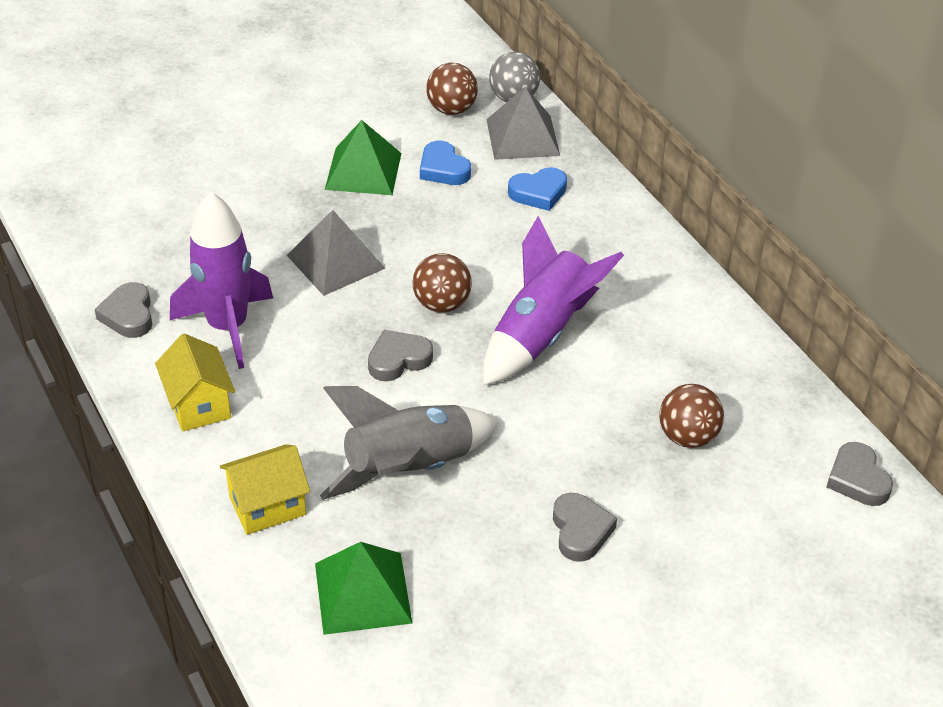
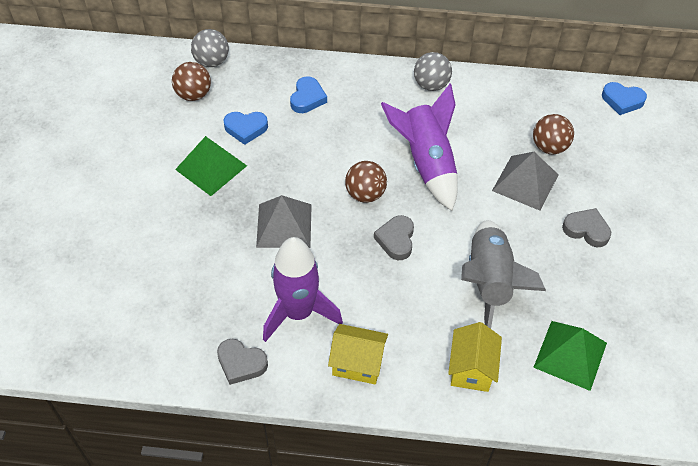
camera: 55 degrees left, 10 degrees up
(522, 137) = (251, 77): grey pyramid -> grey pyramid (525, 182)
(674, 283) = (431, 85): none -> grey ball
(857, 479) = (622, 100): grey heart -> blue heart

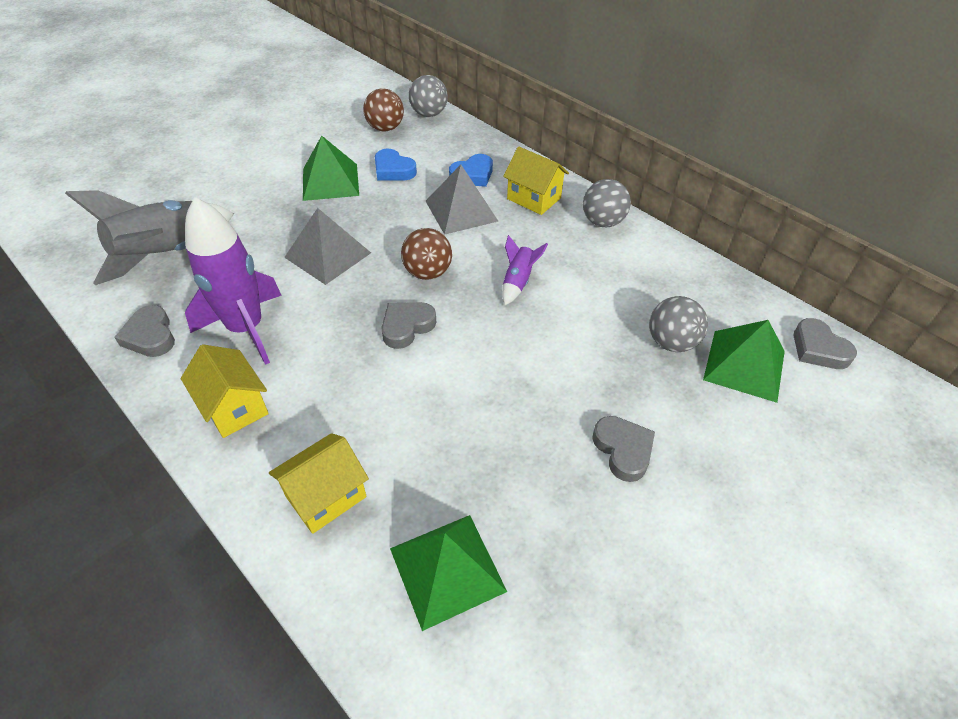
camera: 40 degrees right, 5 degrees down
(369, 93) = (534, 198): none -> yellow house
(426, 163) = (518, 281): purple rocket -> purple rocket, size x0.47
(489, 282) = (449, 426): grey rocket -> grey rocket (168, 255)
(525, 182) = (603, 358): grey pyramid -> grey pyramid (461, 210)
(549, 147) = (671, 342): brown ball -> grey ball
(597, 136) = (744, 365): none -> green pyramid
(622, 100) = (818, 349): blue heart -> grey heart

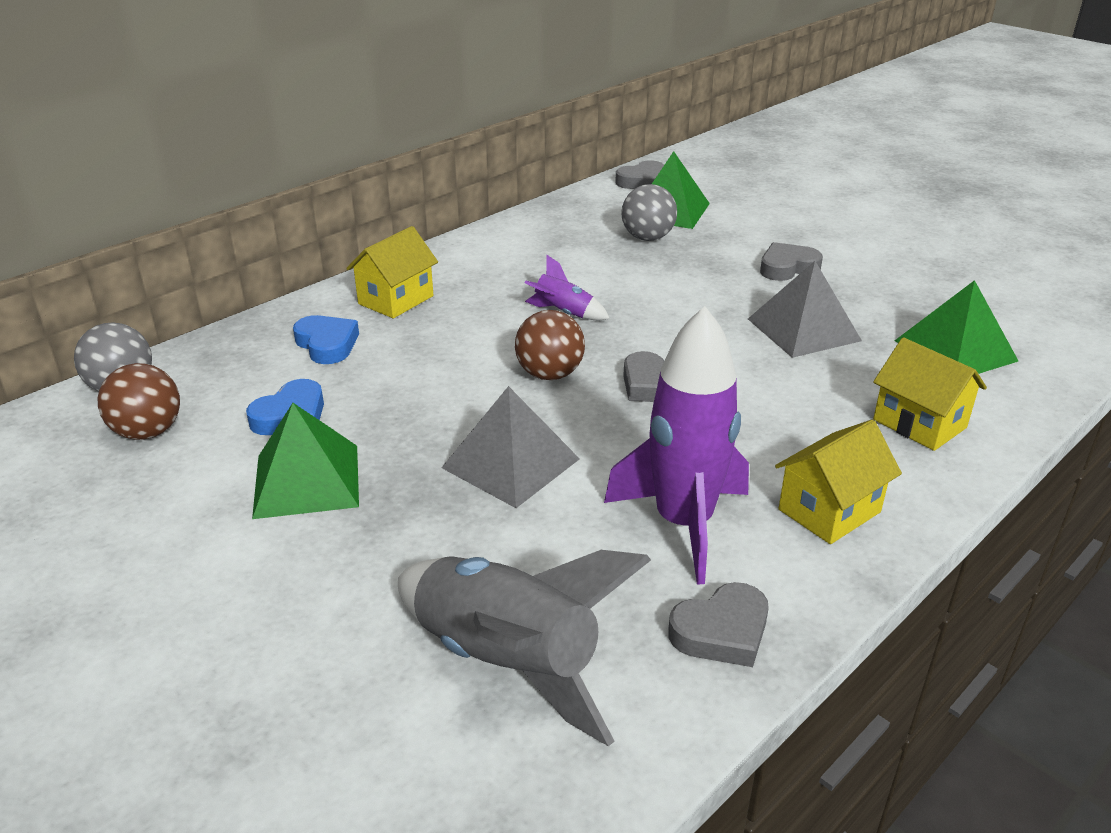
camera: 90 degrees left, 15 degrees down
(461, 210) = (414, 352): grey pyramid -> grey pyramid (803, 329)
(602, 222) = (452, 259): grey ball -> none

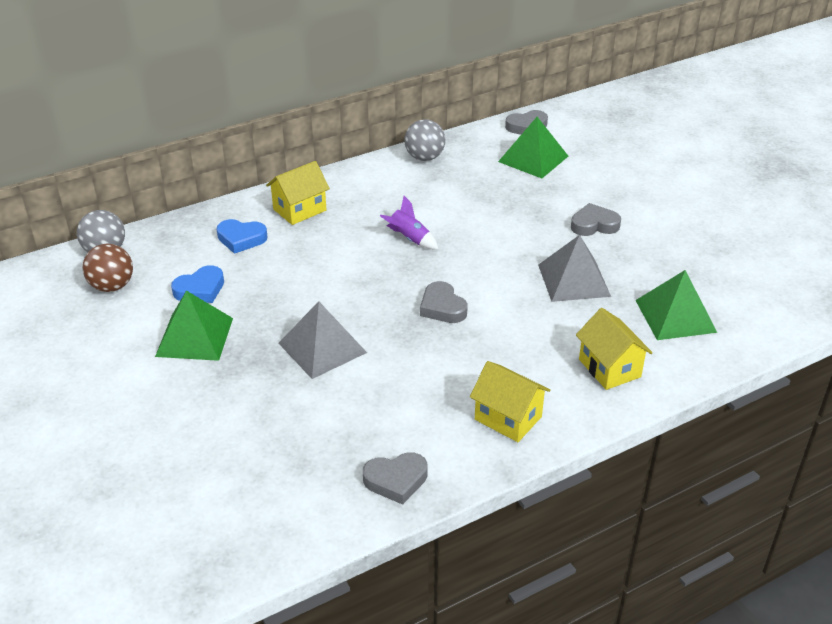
camera: 15 degrees right, 5 degrees up
(327, 344) = (241, 239): blue heart -> blue heart turned 120 degrees clockwise
(507, 661) = (265, 472): grey rocket -> none
(550, 374) = (377, 287): brown ball -> none
(647, 238) = (503, 182): grey ball -> grey ball (424, 157)
(683, 524) = (409, 409): purple rocket -> none
(829, 511) = (508, 418): yellow house -> yellow house turned 60 degrees clockwise

